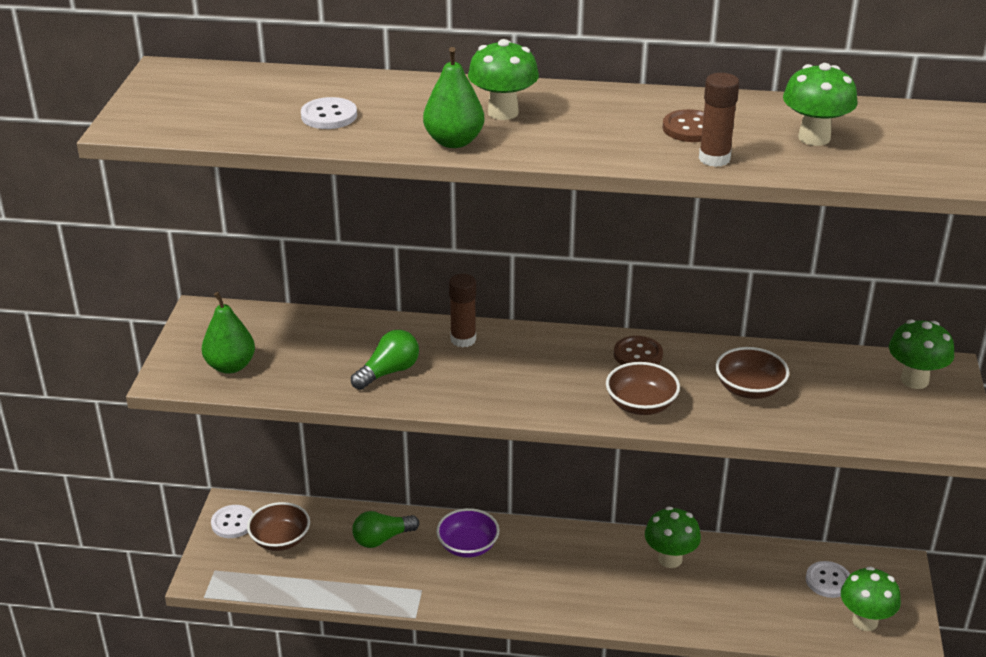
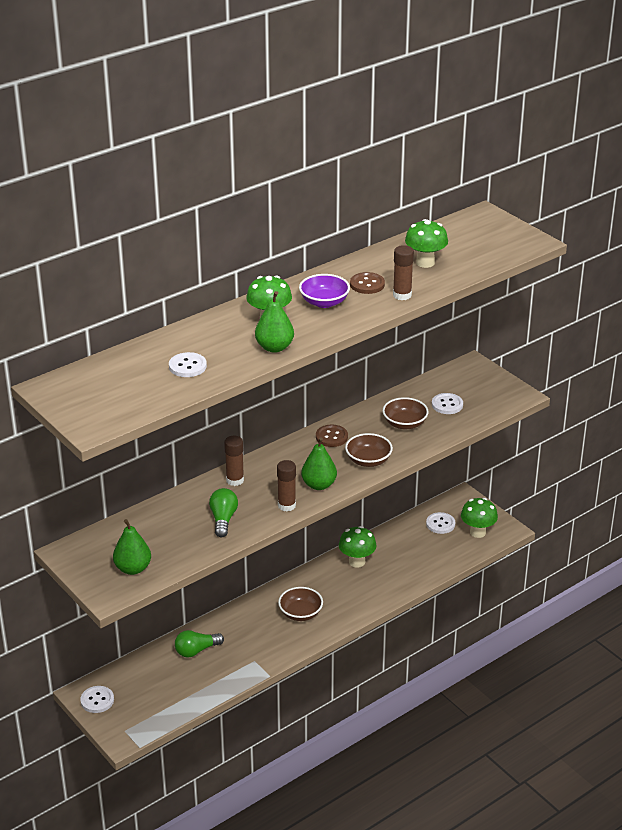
camera: 45 degrees left, 0 degrees up
(280, 539) = (139, 690): brown bowl -> brown bowl (300, 613)
(382, 539) = (196, 650): green light bulb -> green light bulb turned 45 degrees clockwise
(468, 546) = (248, 623): purple bowl -> purple bowl (324, 302)
(475, 398) = (286, 505): none -> brown glue stick
(543, 397) = (319, 485): none -> green pear
(838, 397) = (447, 405): none -> white button
(914, 380) = (467, 377): green mushroom -> none

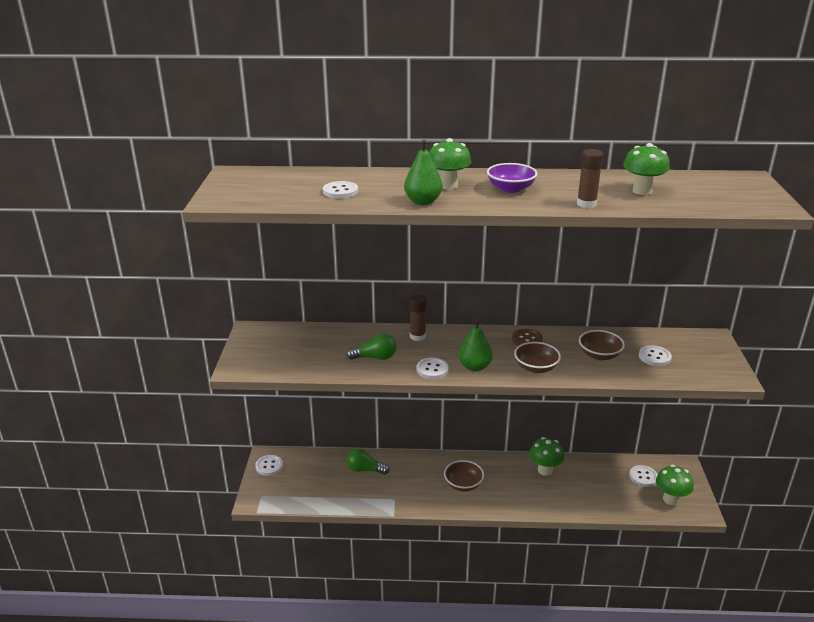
camera: 40 degrees right, 5 degrees down
(133, 568) = (274, 359): green pear -> none
(223, 519) = (375, 357): green light bulb -> green light bulb turned 45 degrees clockwise
(286, 505) = (432, 369): brown glue stick -> white button
(367, 284) = (566, 189): brown button -> none

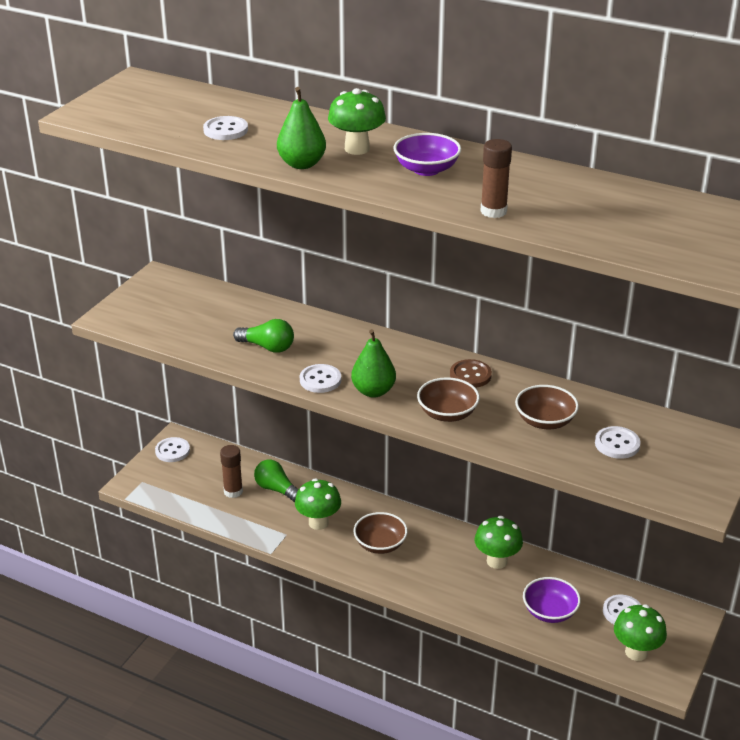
camera: 25 degrees right, 5 degrees up
(417, 336) = (339, 335): brown glue stick -> brown glue stick (233, 491)
(602, 492) = (550, 611): none -> purple bowl
(642, 191) = (591, 209): green mushroom -> green mushroom (318, 522)

